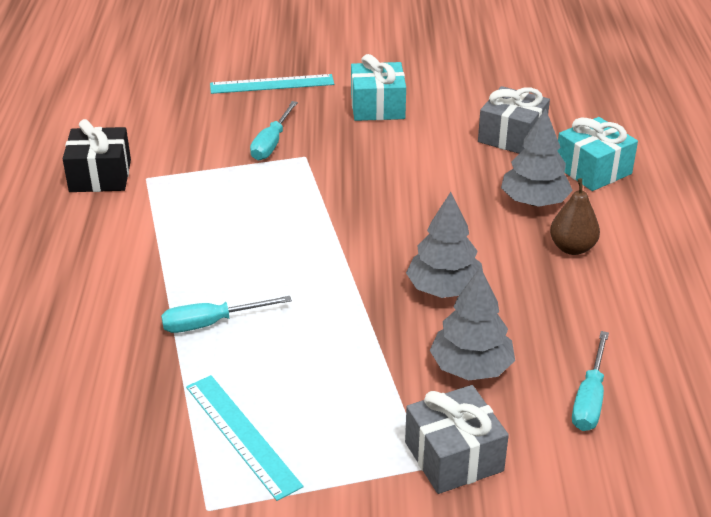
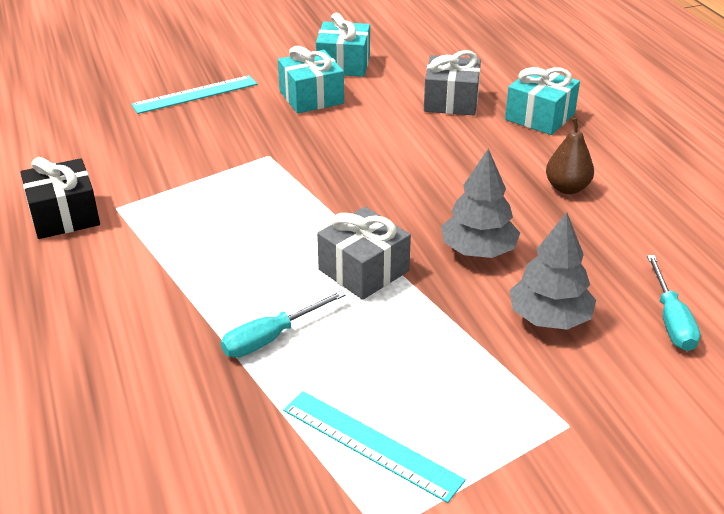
camera: 20 degrees left, 0 degrees up
(271, 143) = (228, 149): turquoise screwdriver -> none
(428, 79) = (343, 64): none -> turquoise gift
(454, 456) = (588, 407): grey gift -> grey gift (363, 270)
(534, 201) = (507, 154): grey tree -> none

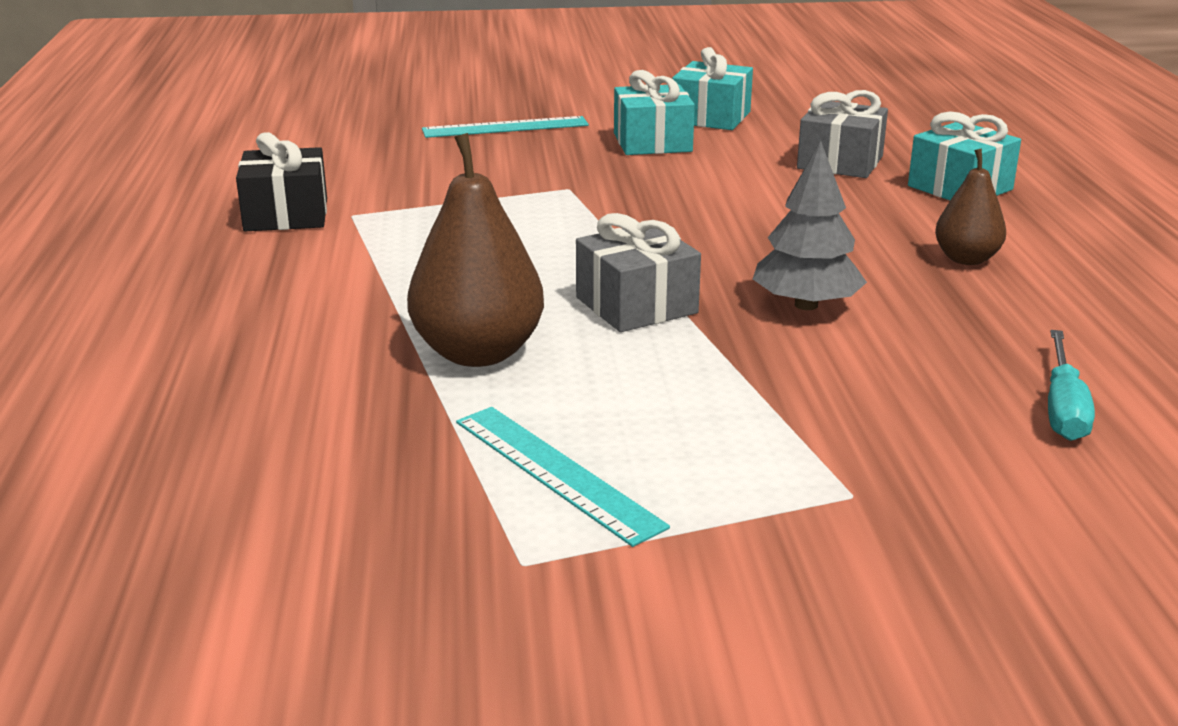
camera: 15 degrees right, 10 degrees down
(271, 338) = (478, 353): turquoise screwdriver -> brown pear
(549, 318) = (876, 382): grey tree -> none

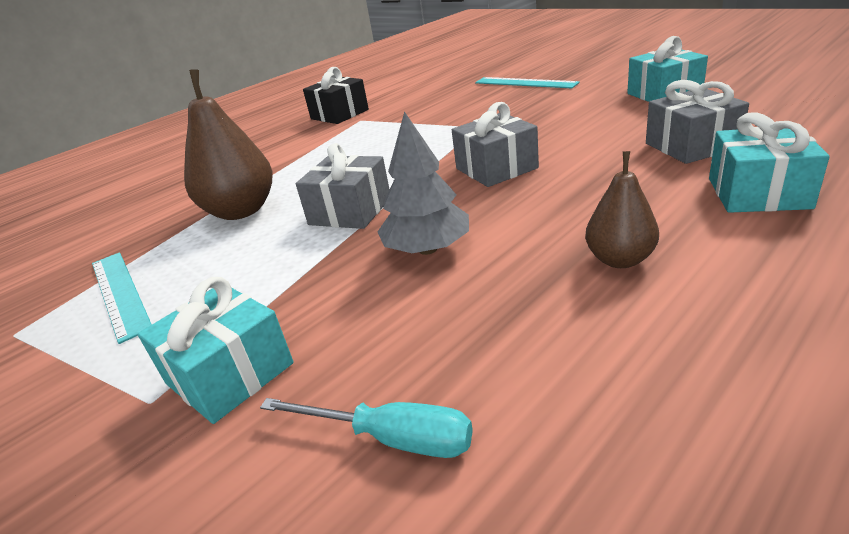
camera: 55 degrees right, 5 degrees up
(555, 472) = (119, 293): turquoise ruler -> turquoise ruler turned 45 degrees counterclockwise
(652, 142) = (586, 106): turquoise gift -> turquoise gift (229, 373)
(701, 223) = (496, 168): none -> grey gift
(1063, 408) = (391, 438): turquoise screwdriver -> turquoise screwdriver turned 135 degrees counterclockwise

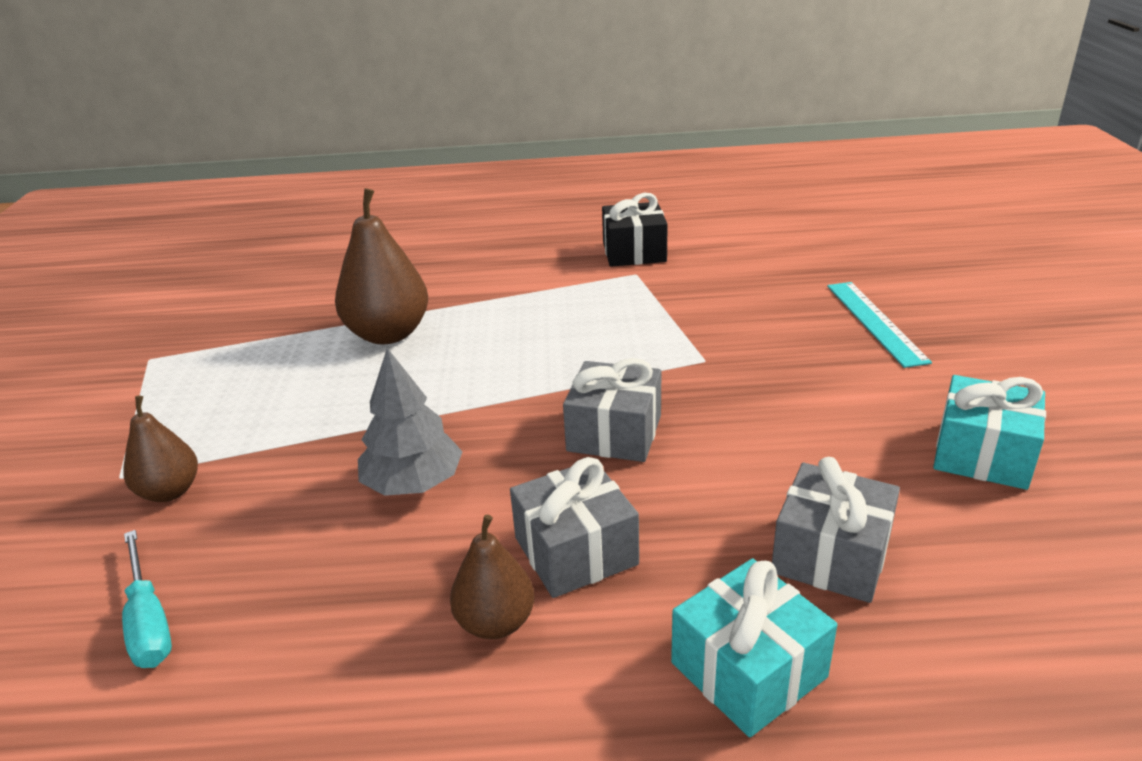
camera: 40 degrees right, 0 degrees up
(119, 293) = (226, 365): turquoise ruler -> none
(229, 373) = (170, 491): turquoise gift -> brown pear
(350, 211) = (441, 394): grey gift -> grey gift (576, 551)

